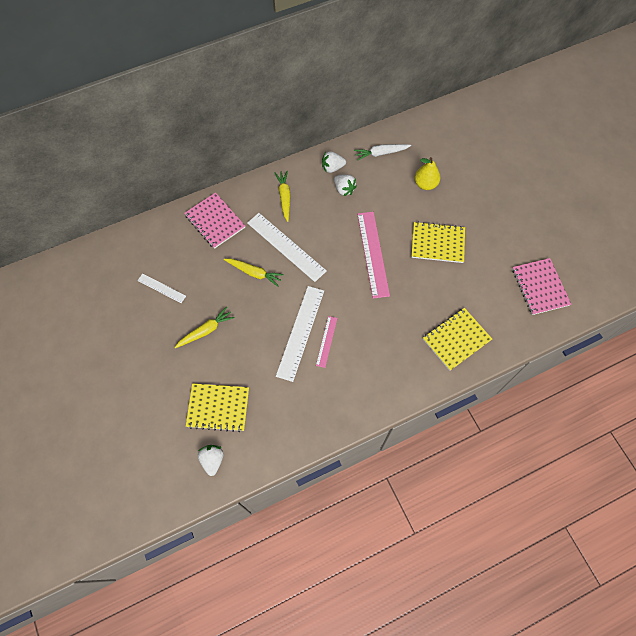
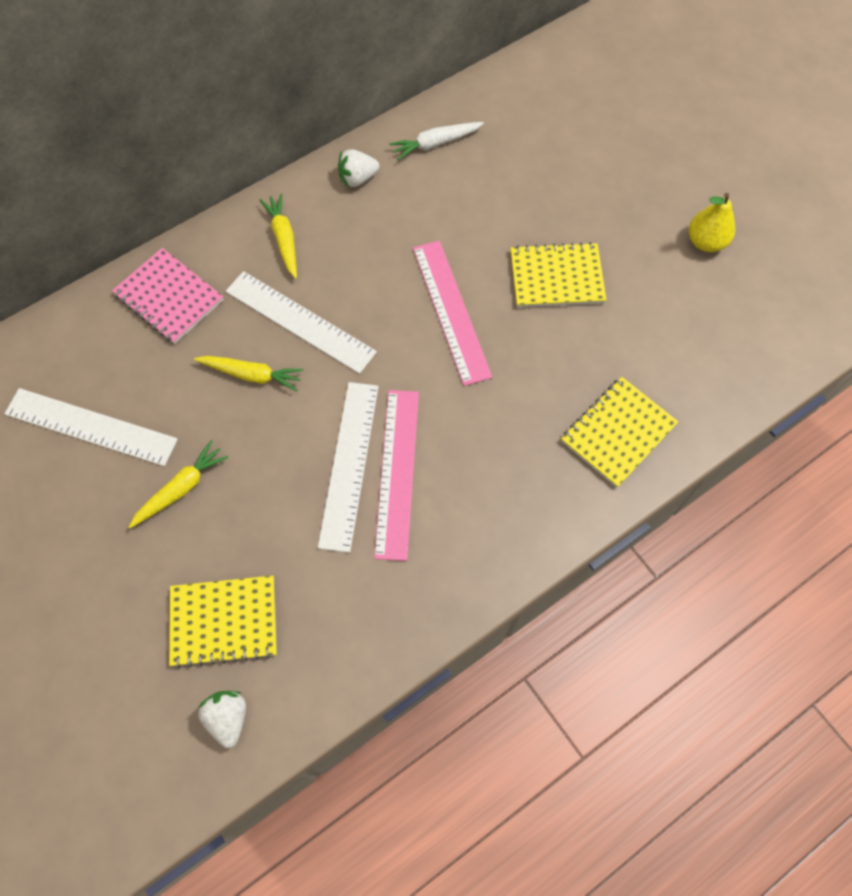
camera: 10 degrees left, 0 degrees up
(161, 288) = (90, 427): white ruler -> white ruler, size x1.88
(326, 341) = (397, 472): pink ruler -> pink ruler, size x1.88
(344, 189) = (383, 211): white strawberry -> none
(425, 184) = (518, 183): yellow pear -> yellow pear (705, 242)
(540, 287) = (739, 323): pink notebook -> none

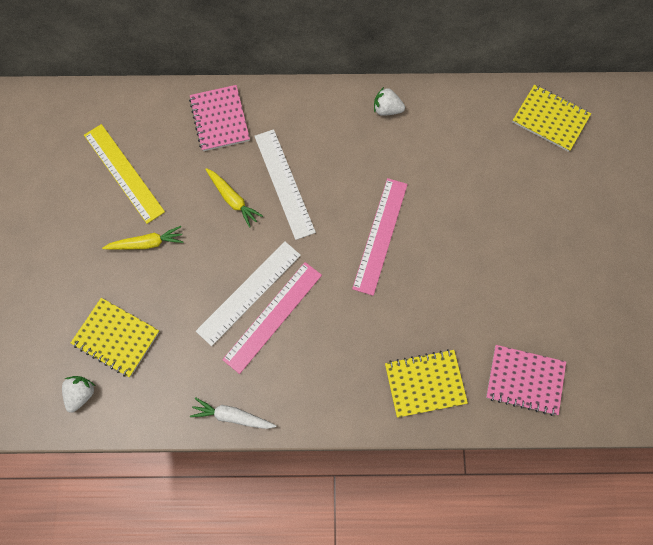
camera: 35 degrees right, 5 degrees up
(90, 427) = (123, 173): white ruler -> yellow ruler
(284, 239) = (312, 123): yellow carrot -> none
(435, 144) = (454, 115): white carrot -> white carrot (232, 416)
(556, 277) = (464, 256): yellow notebook -> yellow notebook (550, 119)
(705, 242) = (585, 296): yellow pear -> none
(714, 362) = (525, 380): none -> pink notebook

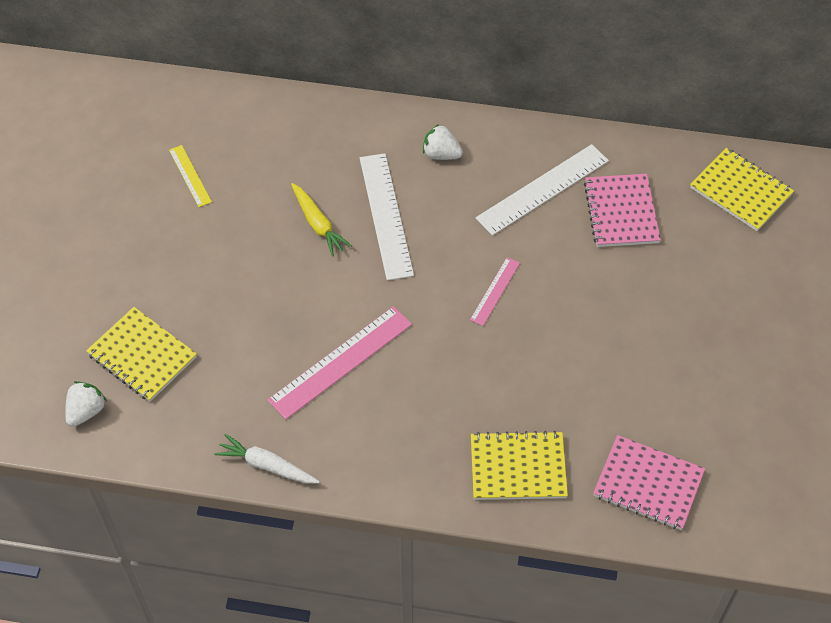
camera: 10 degrees right, 15 degrees down
(123, 173) = (190, 176): yellow ruler -> yellow ruler, size x0.53
(146, 243) = (201, 257): yellow carrot -> none
(220, 119) = (320, 133): pink notebook -> pink notebook (621, 212)
(249, 292) = (316, 330): white ruler -> white ruler (543, 189)
(380, 235) = (495, 291): pink ruler -> pink ruler, size x0.53
(387, 109) = (532, 151): white strawberry -> white strawberry (441, 154)

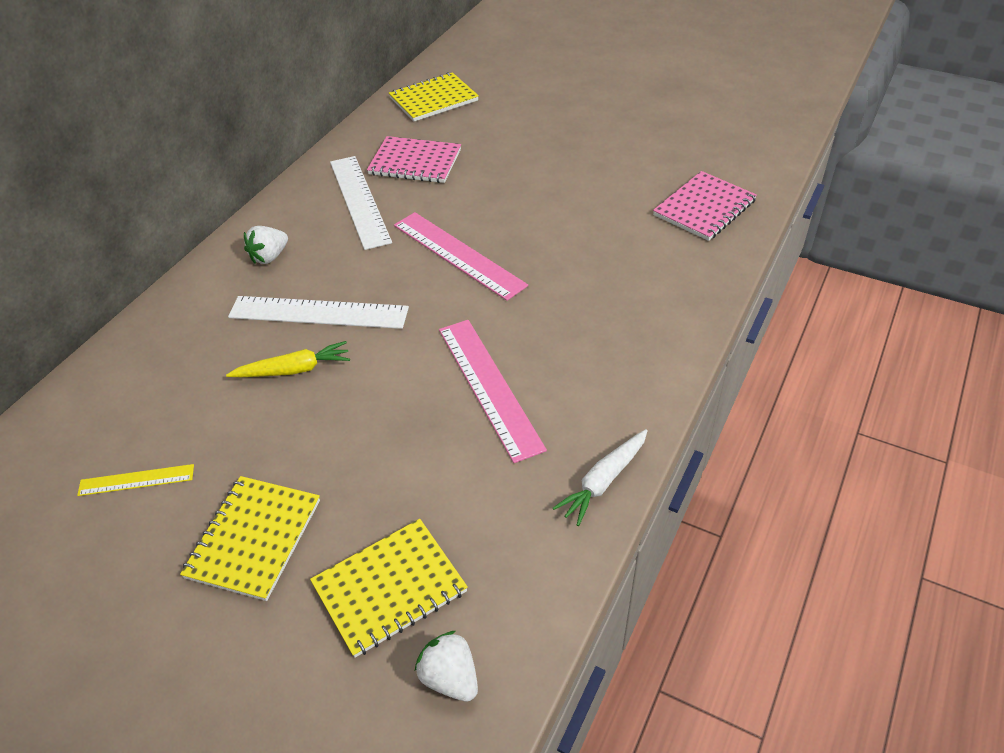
camera: 70 degrees left, 10 degrees down
(495, 291) = (458, 255): pink ruler -> pink ruler, size x1.88
(518, 467) = (665, 281): yellow notebook -> yellow notebook (254, 538)

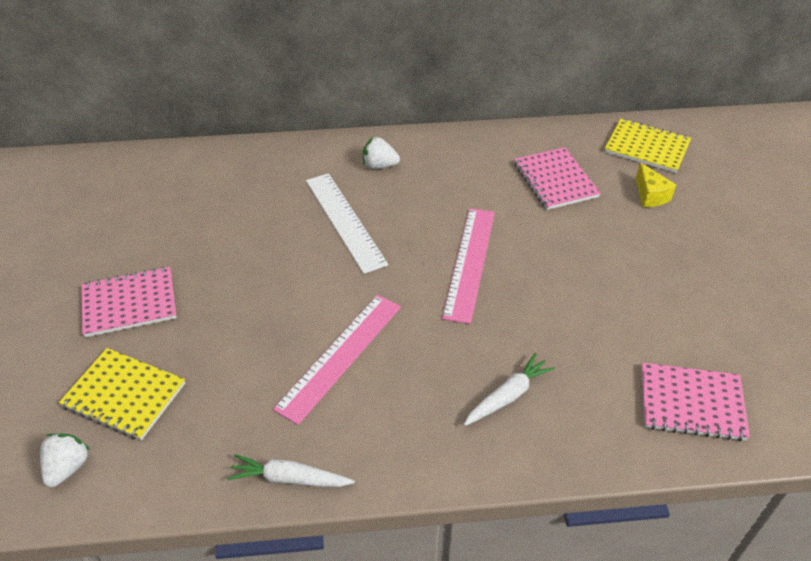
camera: 55 degrees right, 0 degrees up
(136, 480) = (145, 223): yellow ruler -> none
(254, 538) = (129, 303): yellow notebook -> pink notebook
(293, 370) = (282, 240): yellow carrot -> none
(359, 201) = (480, 176): white ruler -> none
(487, 124) = (650, 195): none -> yellow cheese
(622, 299) = (507, 396): none -> white carrot

